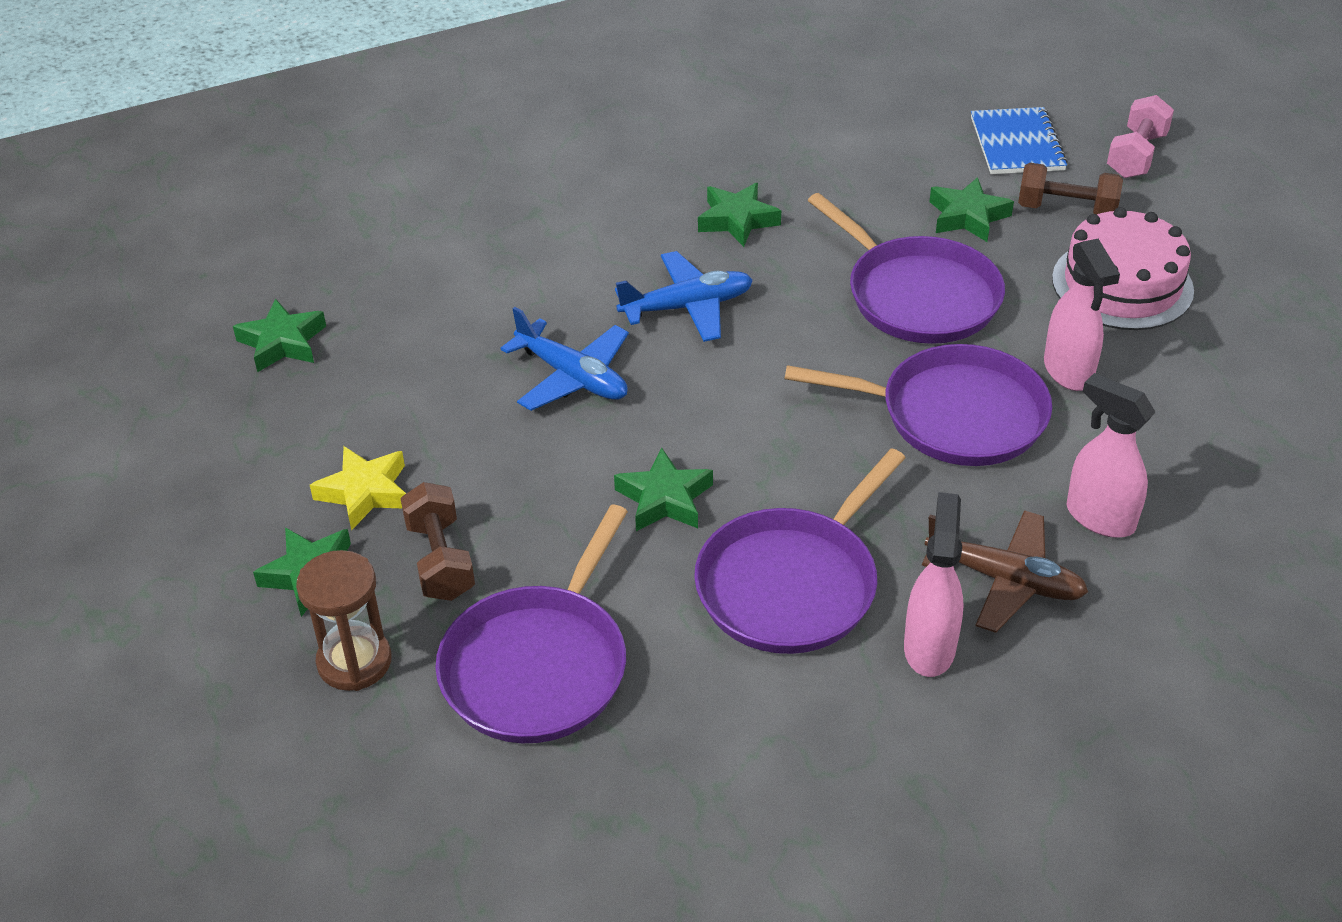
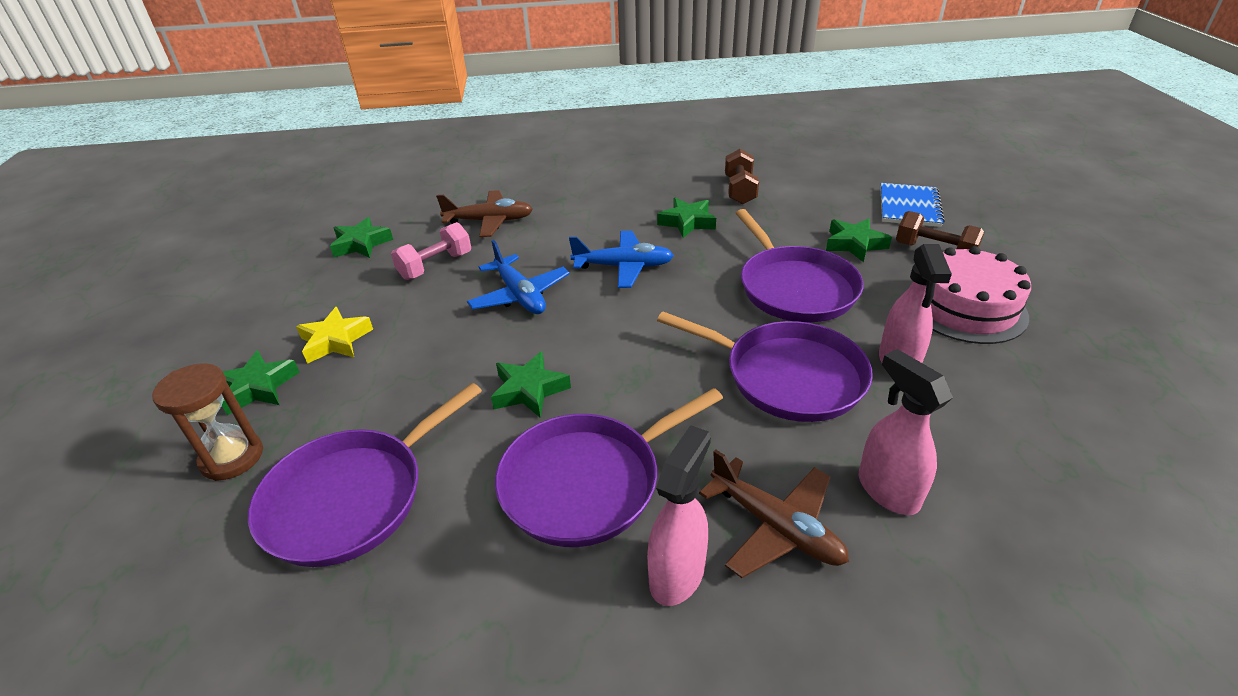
camera: 20 degrees right, 5 degrees down
(440, 560) = (346, 397): brown dumbbell -> brown dumbbell (740, 190)
(452, 269) = (489, 221): none -> brown plane
(1136, 155) = (1002, 226): pink dumbbell -> pink dumbbell (436, 266)

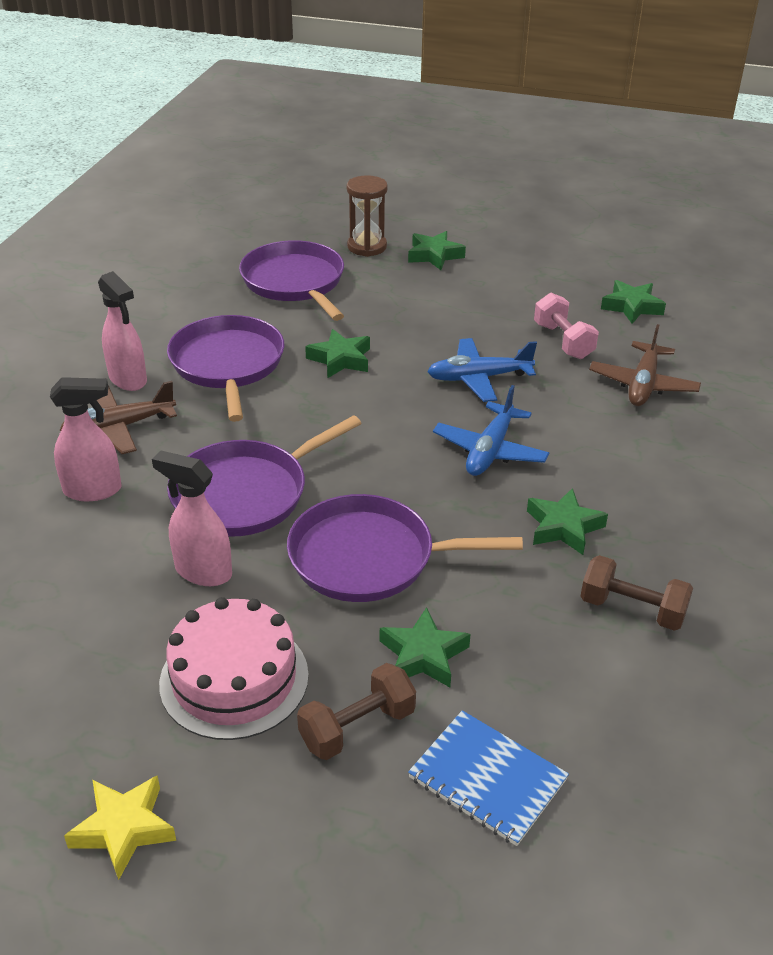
camera: 110 degrees right, 0 degrees up
(335, 341) = (471, 285): yellow star -> yellow star (123, 829)

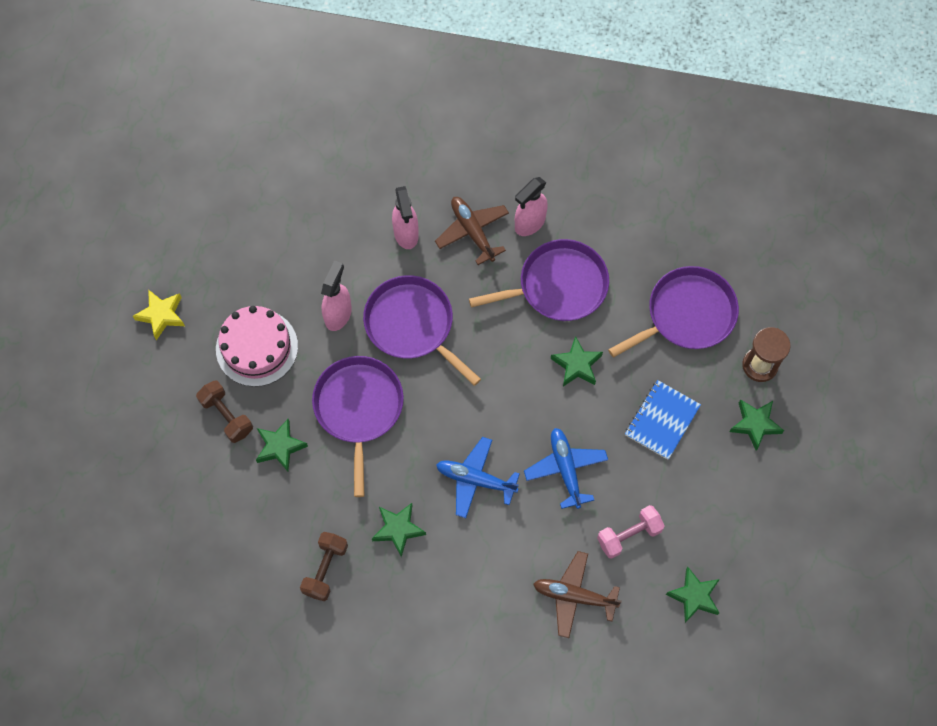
camera: 85 degrees right, 30 degrees up
(487, 779) = (197, 485): blue notebook -> blue notebook (662, 420)

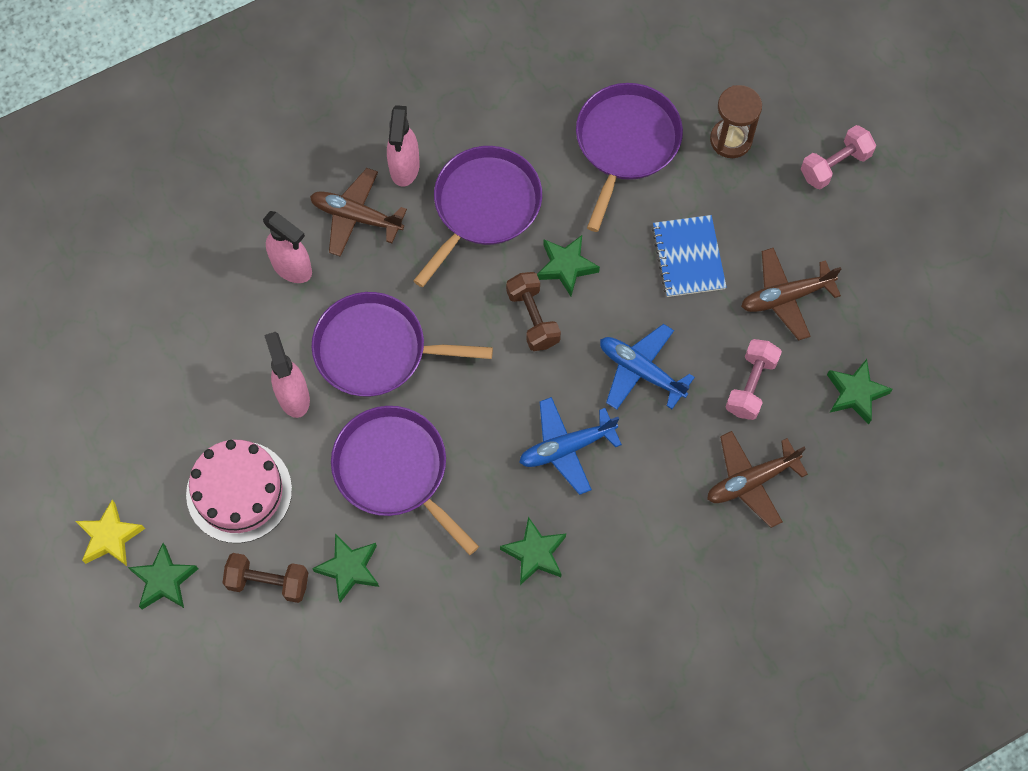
camera: 40 degrees left, 0 degrees up
(325, 569) = (499, 649): brown dumbbell -> brown dumbbell (533, 318)
(704, 497) = (786, 297): none -> brown plane
(755, 424) = (773, 196): green star -> green star (164, 580)
(816, 436) = (834, 165): none -> pink dumbbell

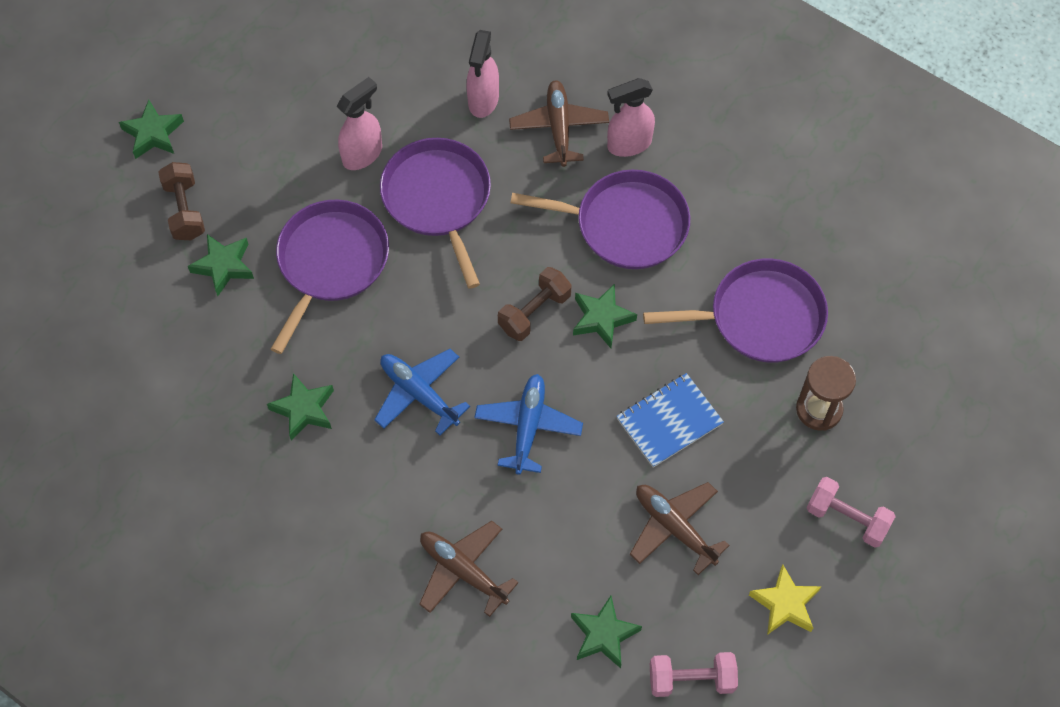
camera: 65 degrees right, 5 degrees down
(110, 537) = (174, 79): yellow star -> yellow star (785, 604)
(239, 492) = (256, 153): pink cake -> none
(750, 385) = (562, 532): pink dumbbell -> pink dumbbell (691, 679)

